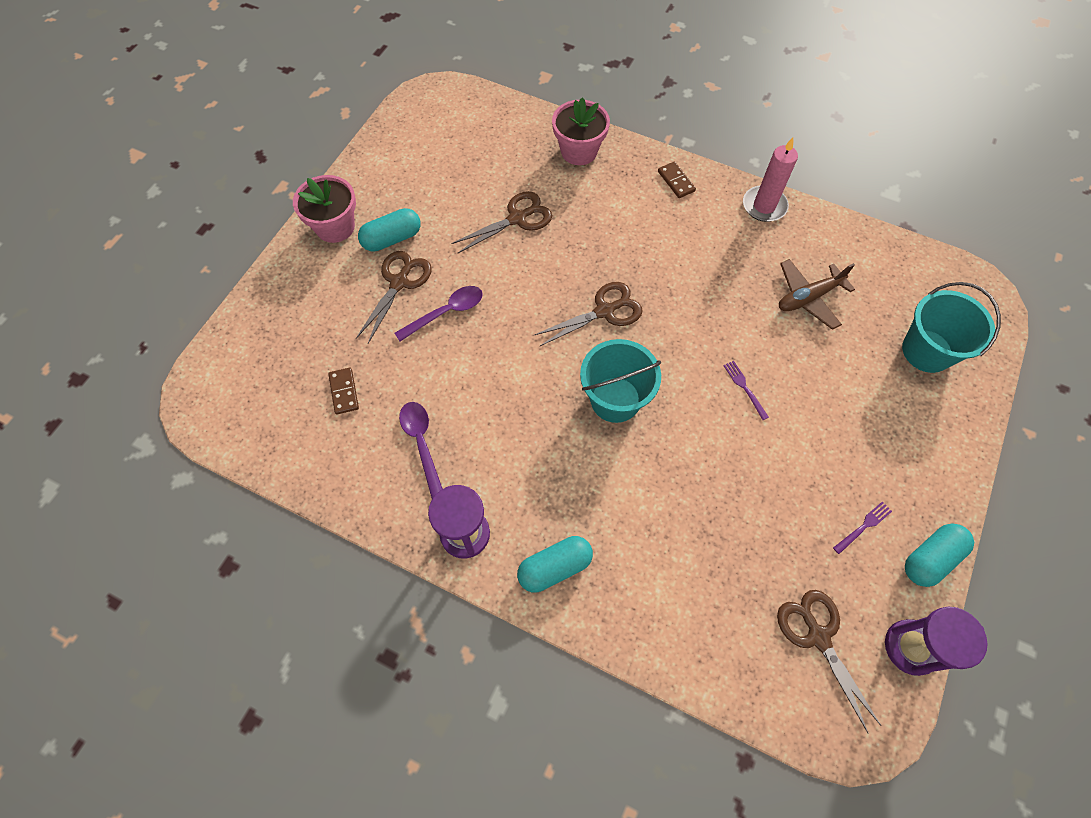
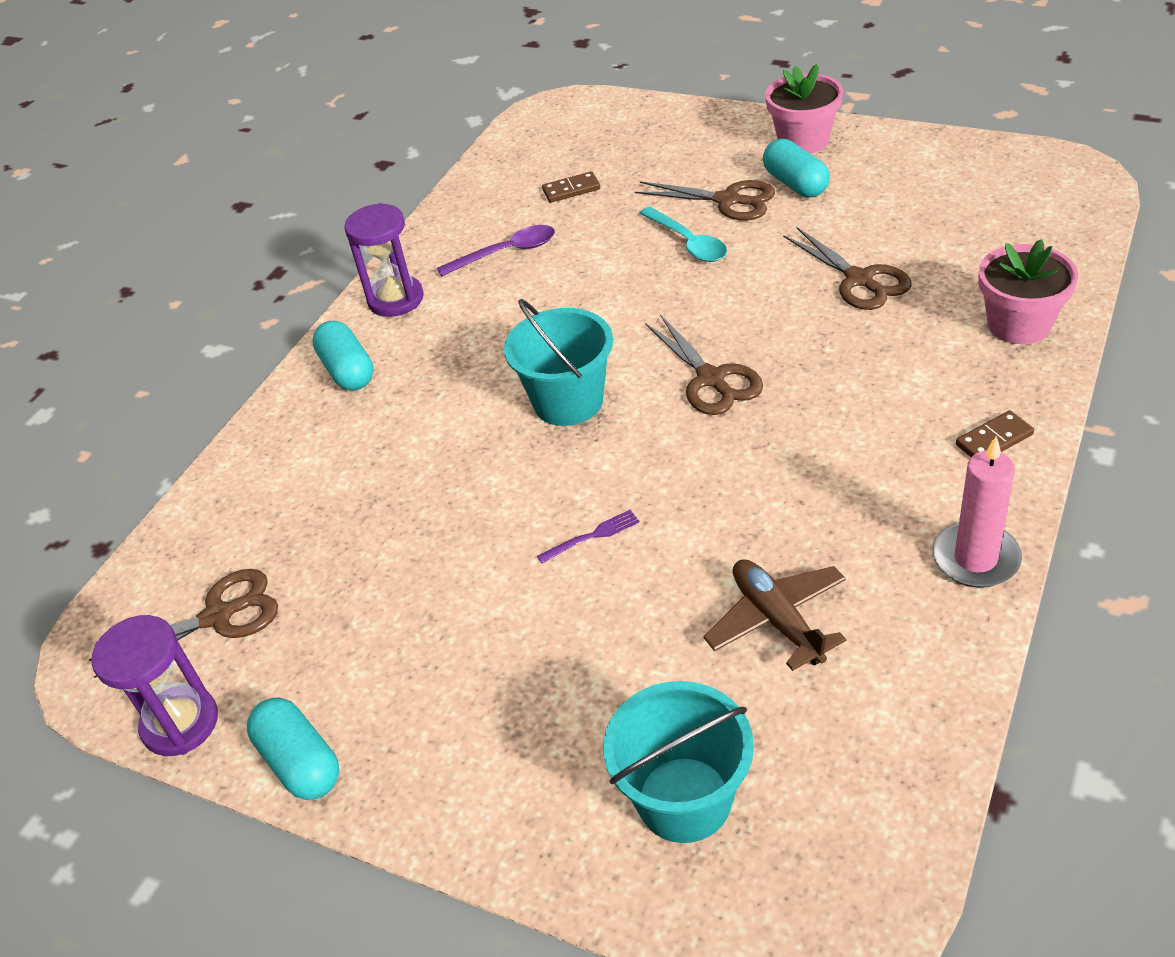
camera: 95 degrees right, 20 degrees down
(446, 312) = (688, 243): purple spoon -> turquoise spoon
(864, 526) = (361, 677): purple fork -> none

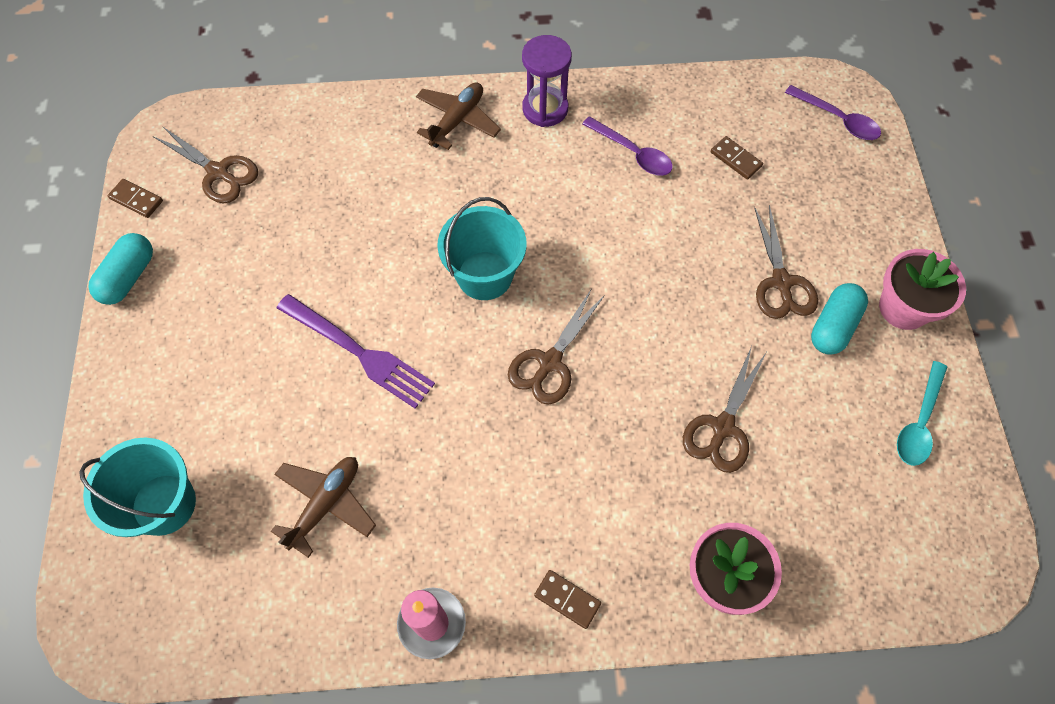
camera: 55 degrees right, 20 degrees up
(180, 723) = (136, 200): purple hourglass -> brown domino
(347, 371) = (457, 120): turquoise capsule -> brown plane
(580, 119) = (838, 120): none -> purple spoon
(592, 536) = (360, 353): purple fork -> purple fork, size x2.28
(688, 243) = (708, 276): turquoise spoon -> turquoise spoon (919, 423)

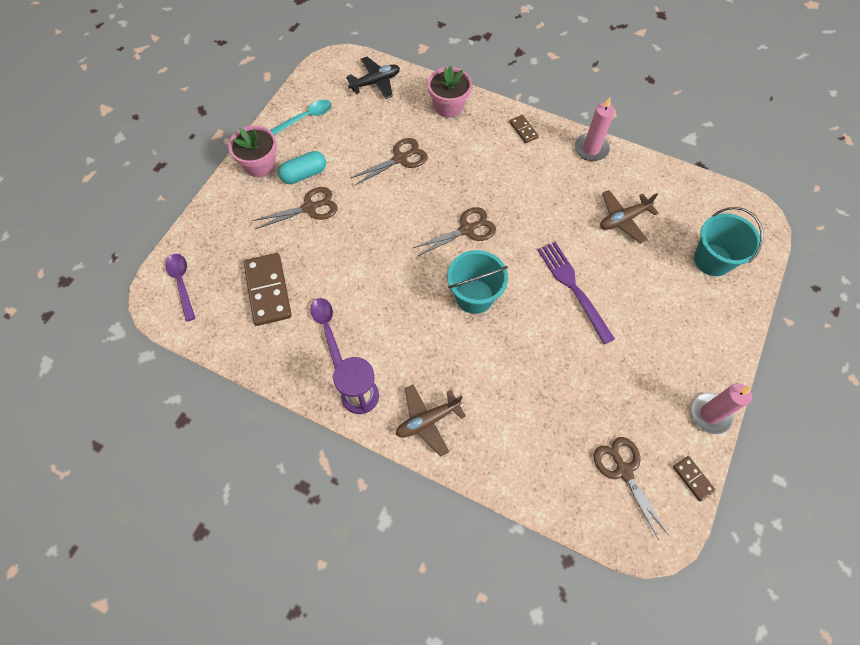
camera: 150 degrees left, 0 degrees up
(128, 277) = (710, 414): turquoise capsule -> pink candle
(735, 159) = (268, 290): brown domino -> brown domino, size x2.05
(781, 282) = (310, 208): brown scissors -> brown scissors turned 45 degrees clockwise
(878, 559) = (375, 82): none -> black plane

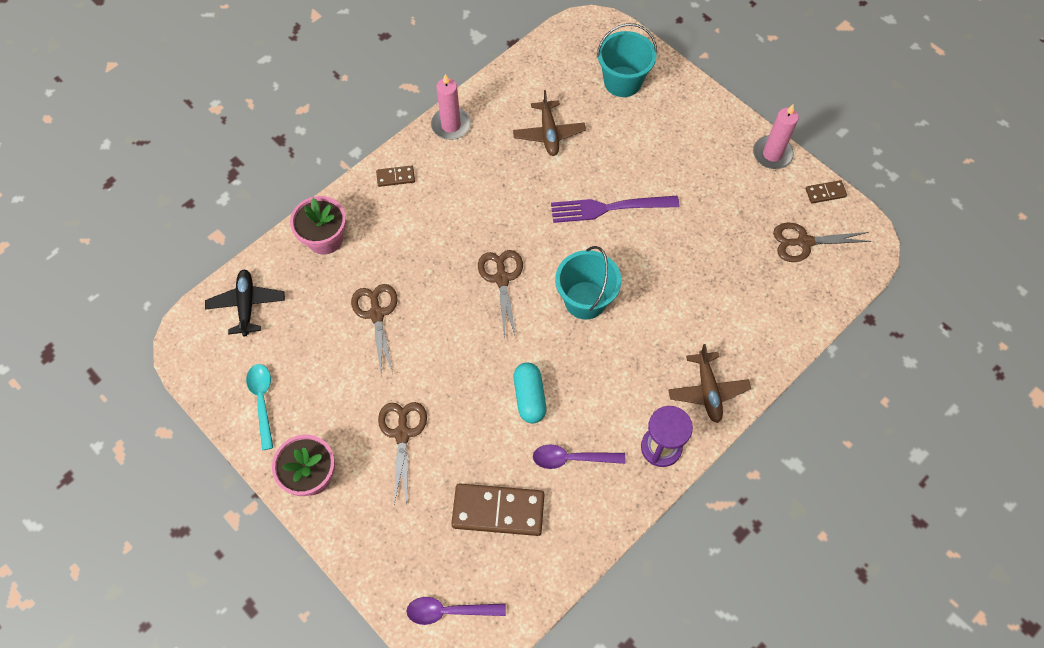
camera: 70 degrees left, 0 degrees up
(304, 174) = (350, 427): turquoise capsule -> turquoise capsule (529, 397)

